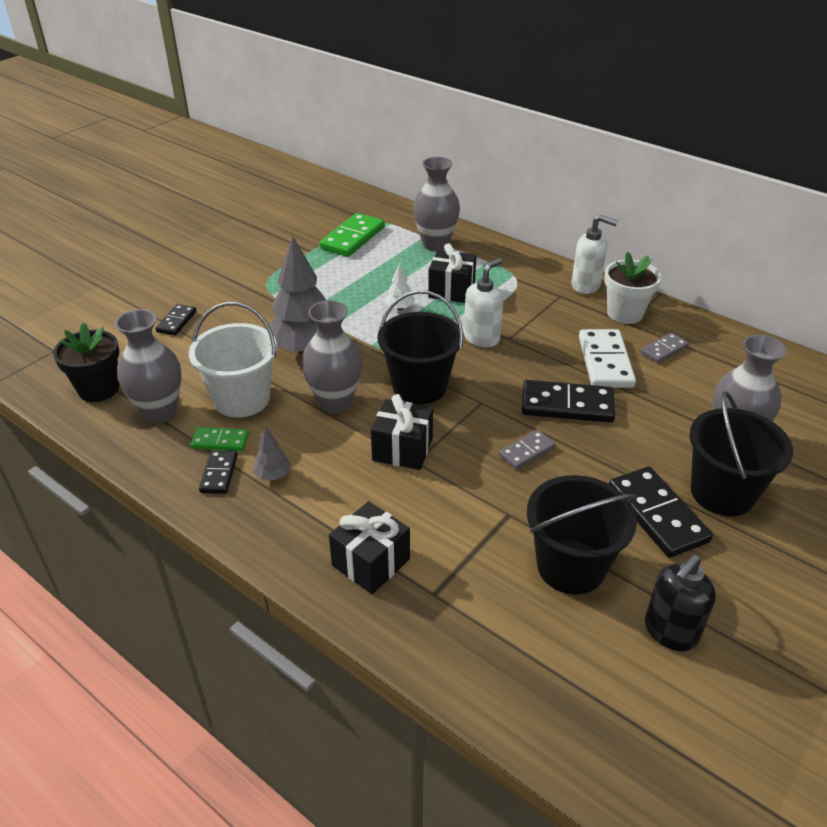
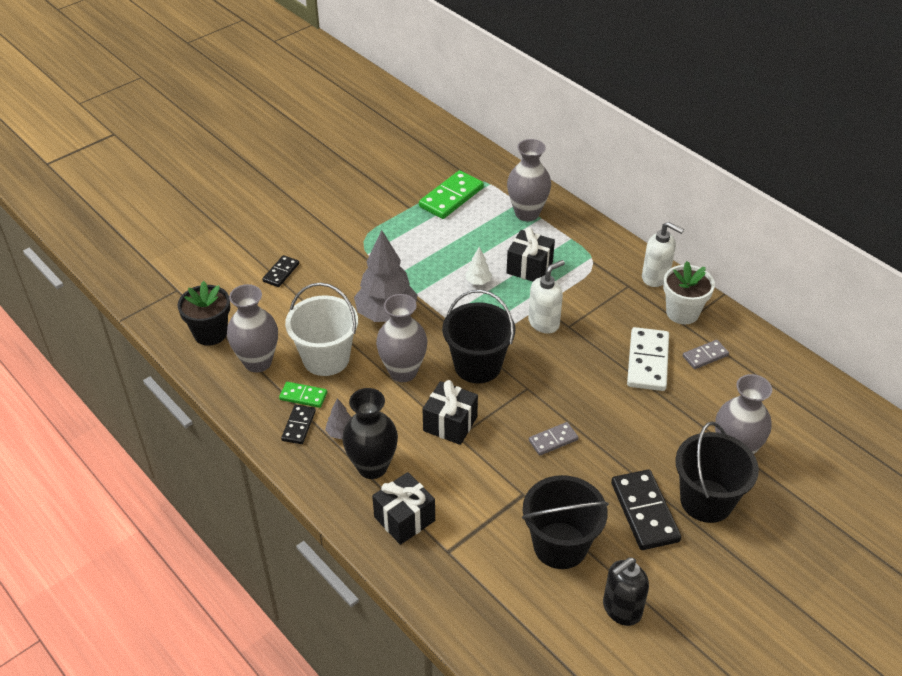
camera: 10 degrees right, 5 degrees up
(318, 508) = (372, 467): none -> black vase
(567, 405) = (600, 400): black domino -> none

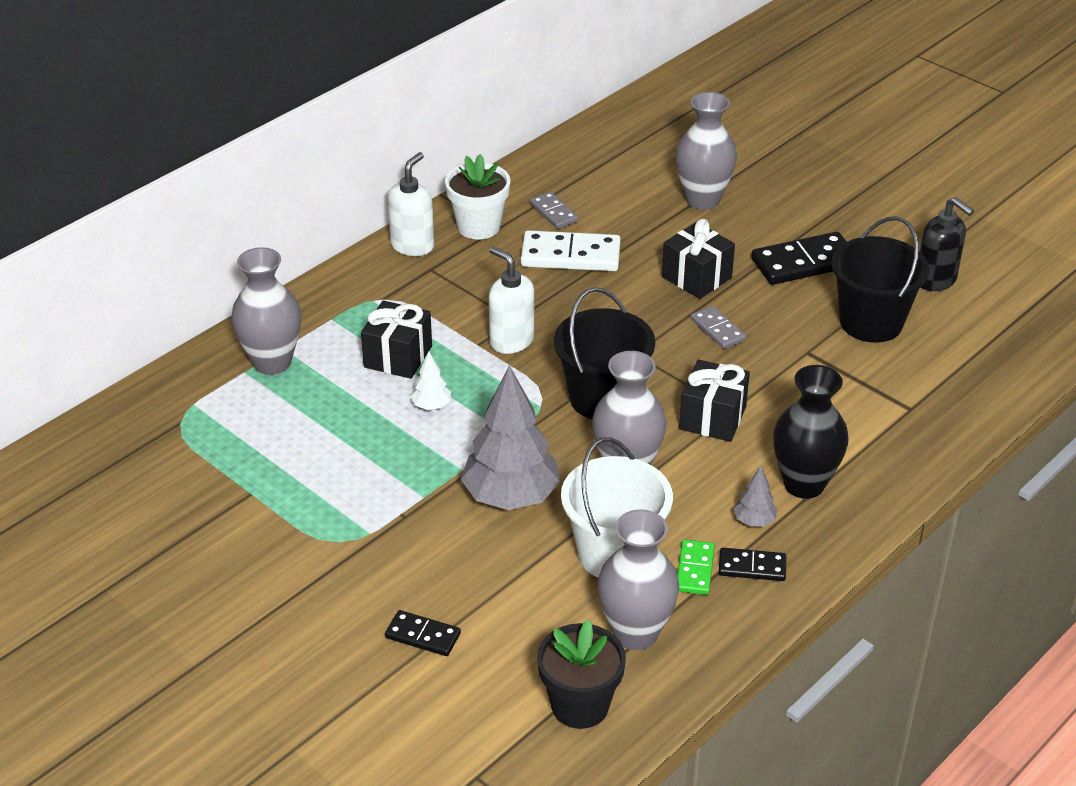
camera: 95 degrees left, 5 degrees down
(404, 519) = (876, 447): black gift -> black gift (696, 277)
(451, 197) = (227, 445): green domino -> none
(706, 500) = (775, 221): black bucket -> none

